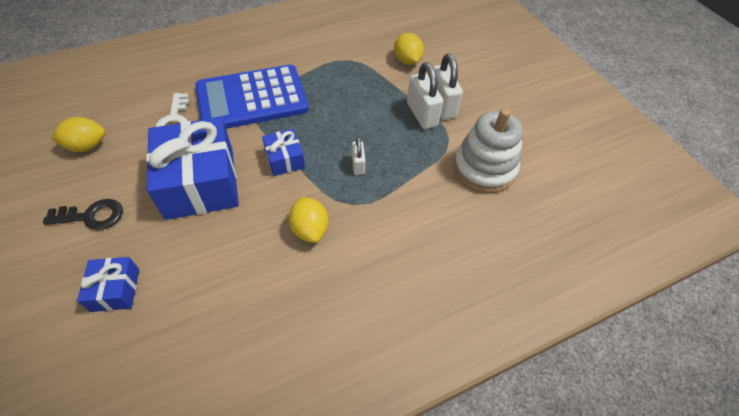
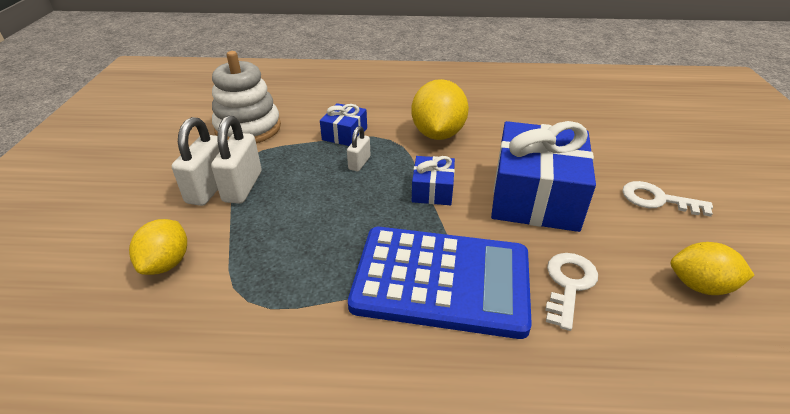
camera: 150 degrees left, 15 degrees down
(91, 216) = (657, 200): black key -> white key
(115, 290) = (614, 143): blue gift -> blue gift (344, 134)
(310, 229) = (438, 134): yellow lemon -> yellow lemon, size x1.56

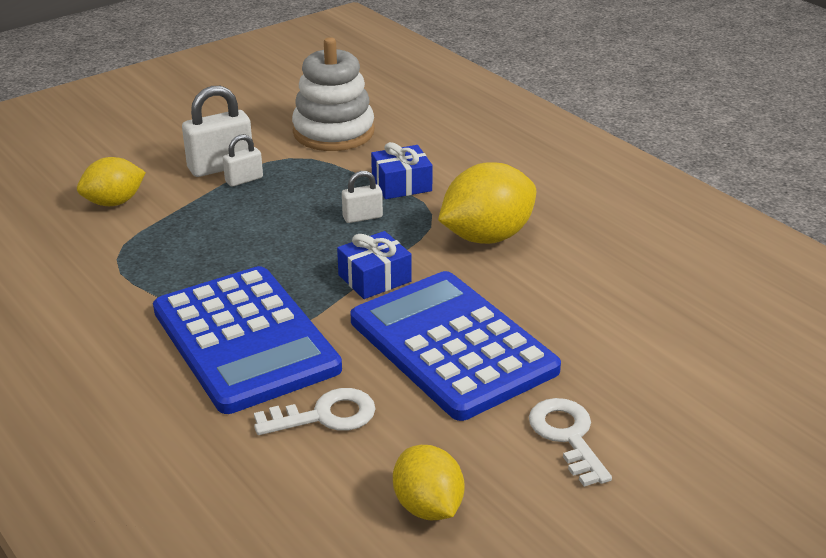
camera: 50 degrees right, 5 degrees down
(243, 187) = (244, 180): white padlock -> white padlock, size x0.56
(535, 196) = (452, 345): blue gift -> blue calculator

